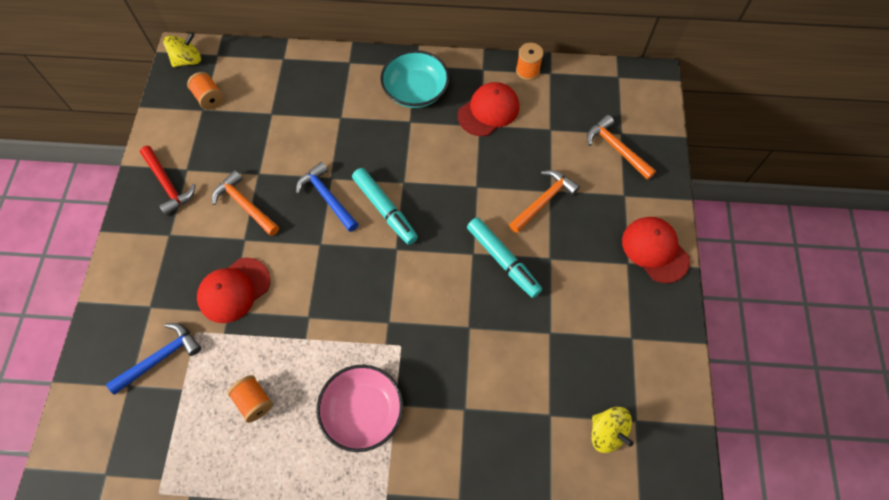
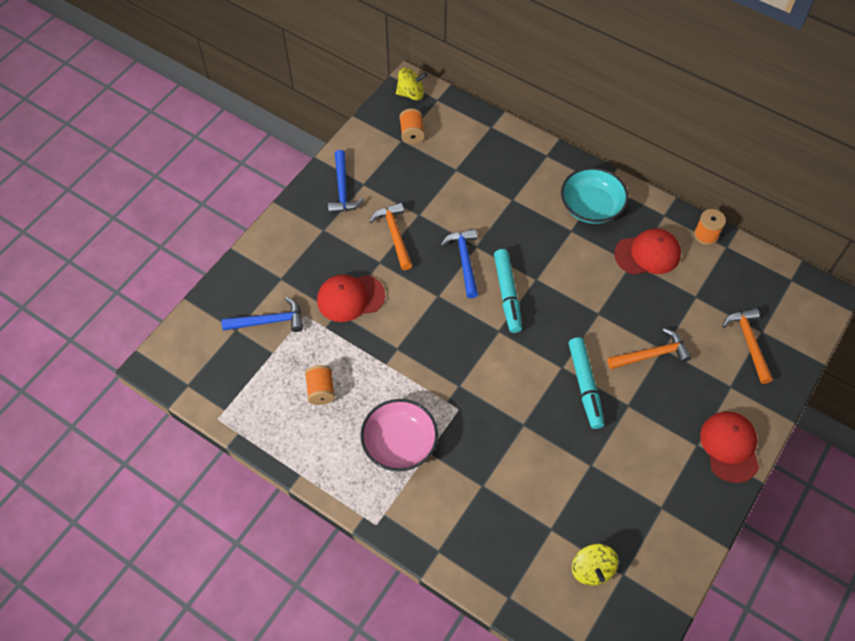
camera: 30 degrees right, 5 degrees down
(167, 184) = (342, 189): red hammer -> blue hammer

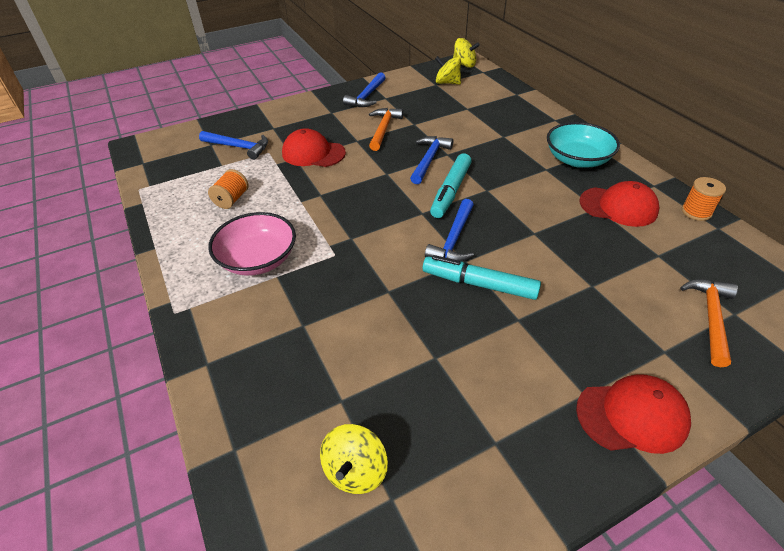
camera: 30 degrees right, 15 degrees down
(412, 133) = (447, 83): orange spool -> yellow spinning top
(541, 349) = (454, 239): none -> blue hammer
(585, 386) = (479, 284): turquoise marker -> turquoise marker turned 90 degrees clockwise
(651, 354) = (575, 285): orange hammer -> none
(730, 447) = (632, 415): red cap -> red cap turned 60 degrees clockwise

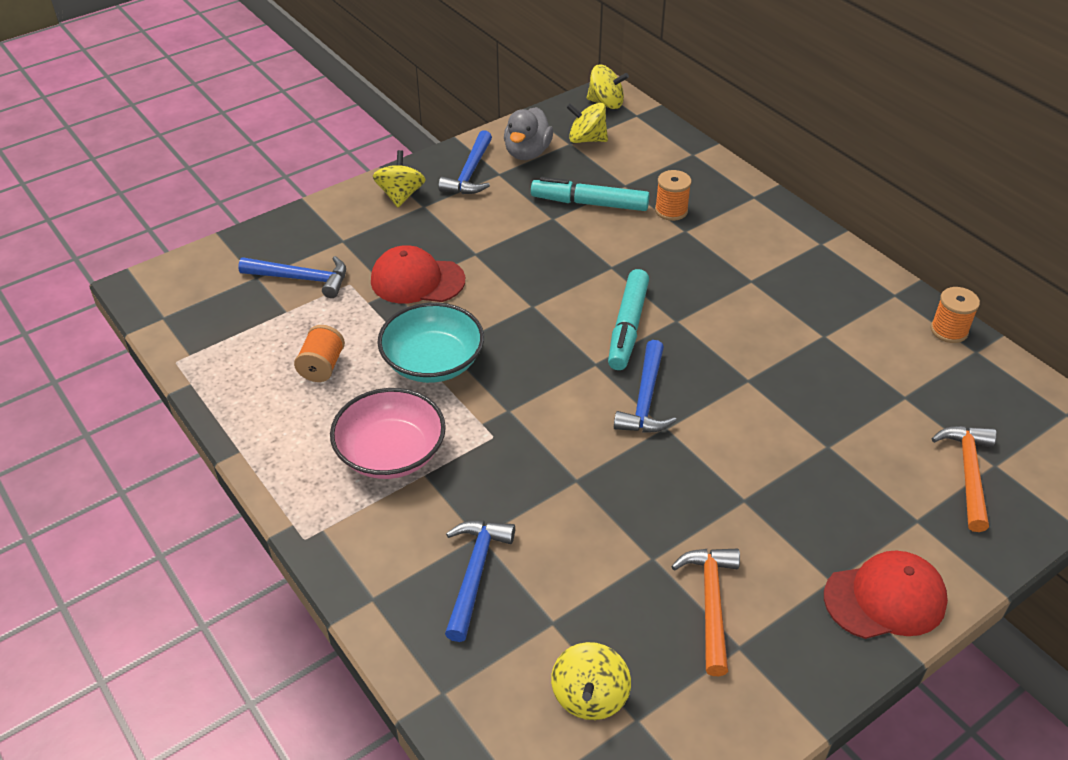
camera: 10 degrees left, 0 degrees up
(319, 106) = (400, 195): none -> yellow spinning top
(383, 129) = (510, 231): orange hammer -> orange hammer (711, 604)
(407, 88) = (527, 153): none -> grey duck
(429, 160) = (587, 278): blue hammer -> blue hammer (475, 574)
(479, 284) = (689, 459): turquoise marker -> turquoise marker (589, 203)
(496, 124) = (671, 211): none -> orange spool
(577, 159) = (791, 262): turquoise bowl -> turquoise bowl (433, 362)
(618, 206) = (851, 331): red cap -> none

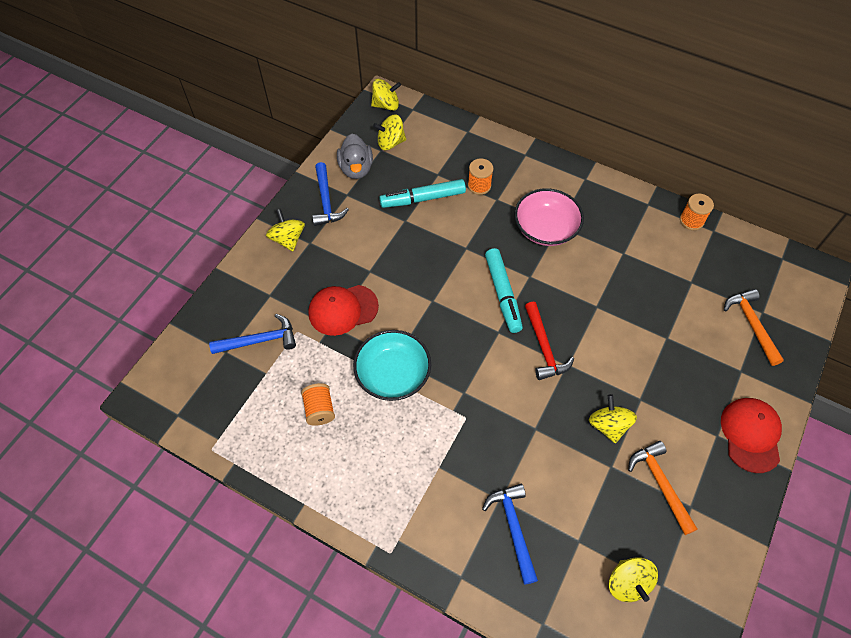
camera: 25 degrees left, 15 degrees up
(391, 453) = (408, 460): pink bowl -> pink bowl (545, 228)
(645, 399) = (544, 347): blue hammer -> red hammer
(679, 512) = (608, 425): none -> yellow spinning top
(885, 598) = (750, 435): red cap -> red cap turned 45 degrees counterclockwise

